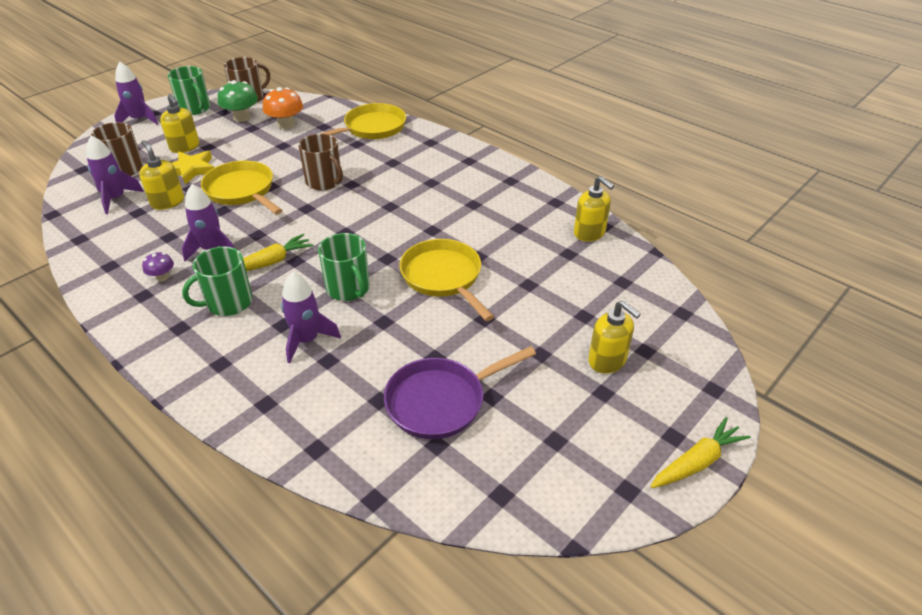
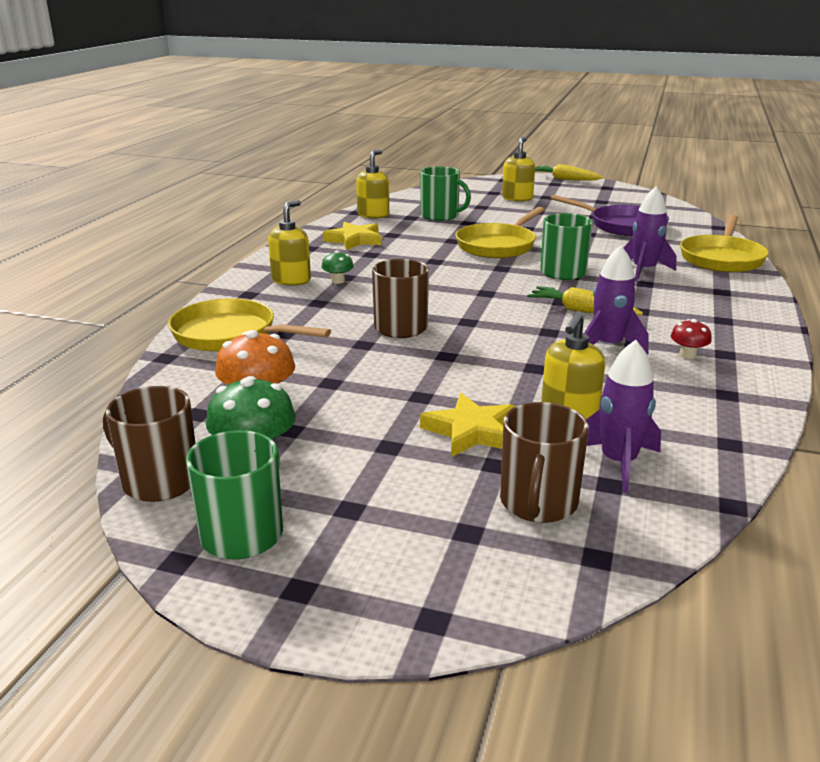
camera: 115 degrees left, 15 degrees down
(139, 120) = (346, 595): purple rocket -> none
(162, 277) = (687, 355): purple mushroom -> red mushroom
(185, 147) = (410, 470): yellow soap dispenser -> yellow soap dispenser (291, 280)
(228, 303) = (661, 311): green mug -> green mug (440, 216)
(242, 191) = (479, 370): yellow pan -> yellow pan (722, 258)
(425, 177) = (338, 281): none -> green mushroom
(515, 205) = (354, 240): none -> yellow star

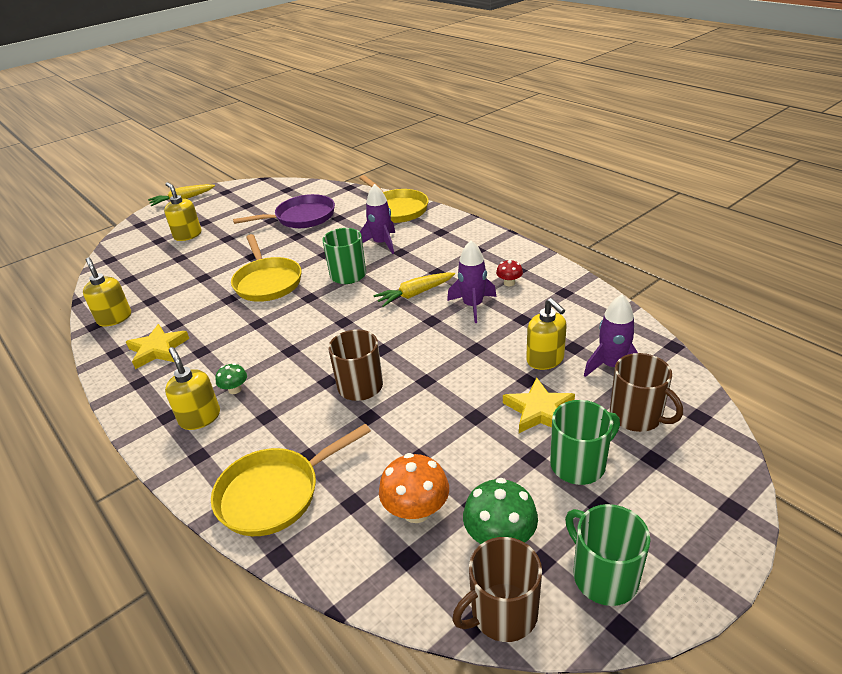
camera: 55 degrees left, 10 degrees up
(440, 216) = (170, 284): green mug -> green mug (579, 464)

